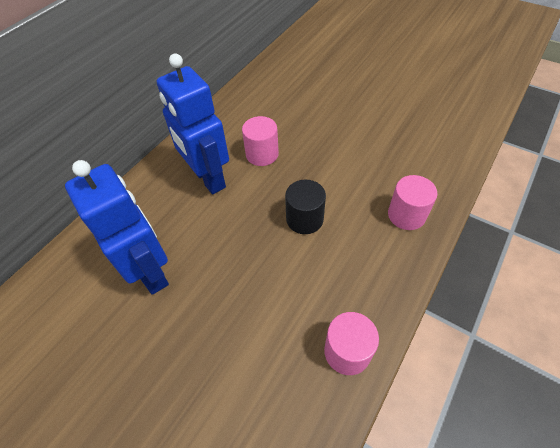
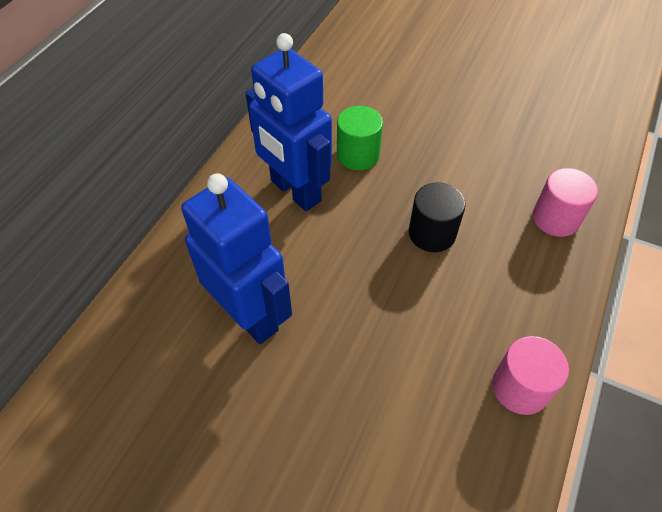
camera: 10 degrees left, 0 degrees up
(262, 154) = (358, 155): pink cylinder -> green cylinder

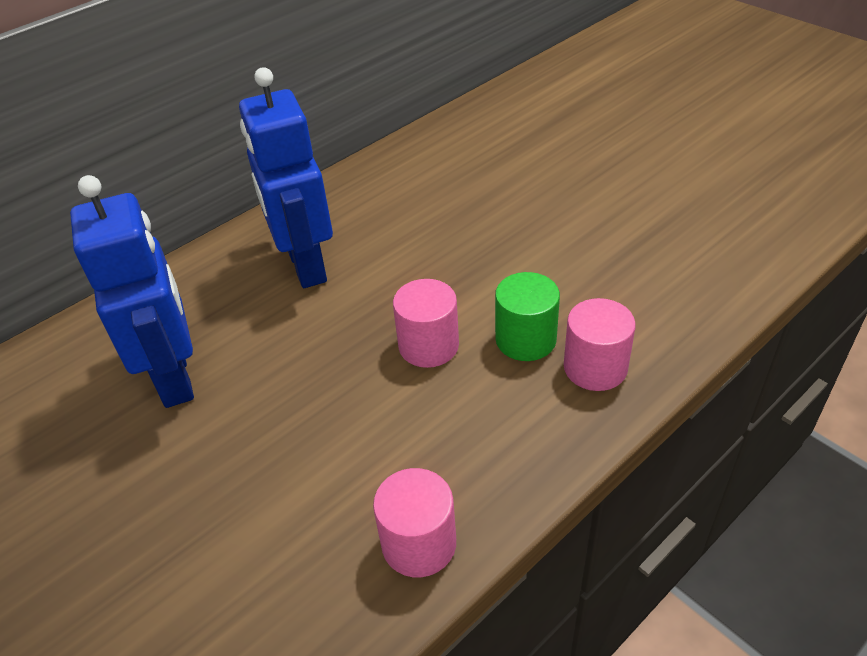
camera: 25 degrees right, 10 degrees down
(358, 155) = (399, 244): green cylinder -> green cylinder (525, 339)
(432, 233) = (428, 345): black cylinder -> pink cylinder

